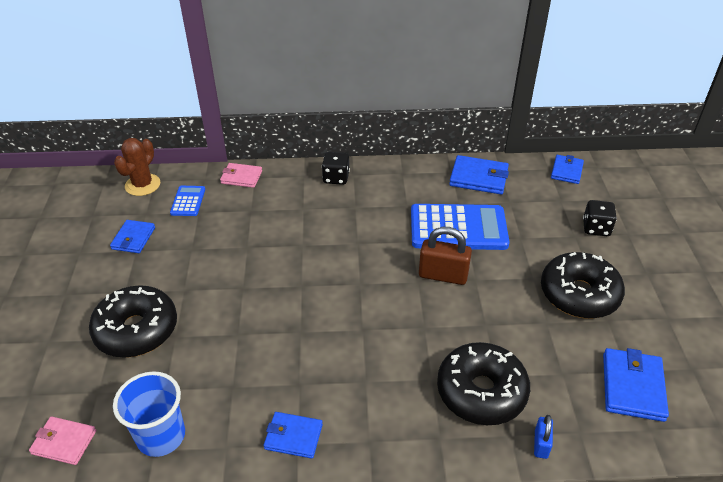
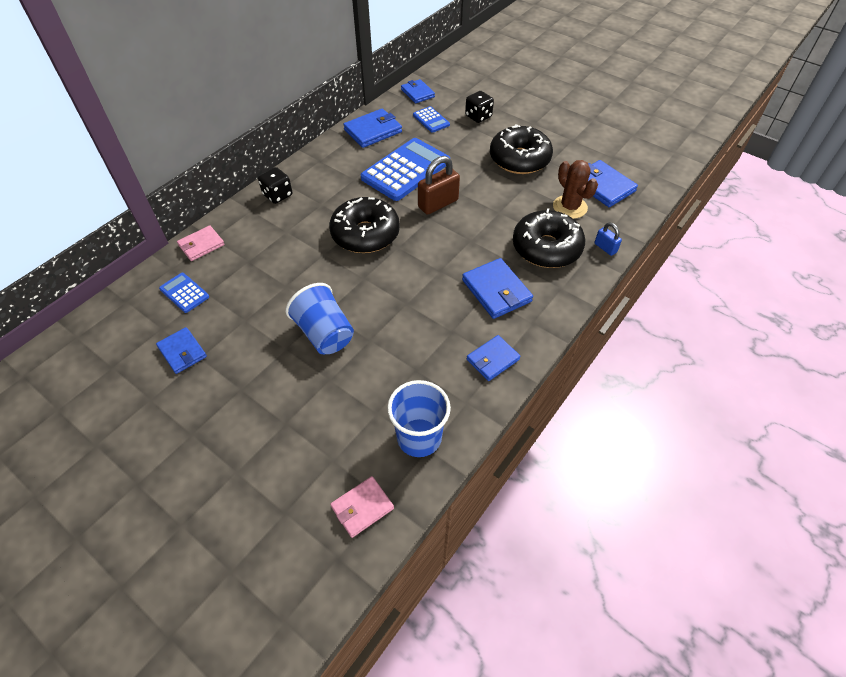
camera: 50 degrees left, 10 degrees up
(136, 330) = (294, 401): black donut -> black donut (365, 234)
(142, 185) = (120, 312): brown cactus -> brown cactus (569, 207)
(219, 302) = (324, 333): none -> blue cup
(381, 386) = (496, 291): none -> blue wallet
(544, 202) = (431, 120): none -> blue calculator

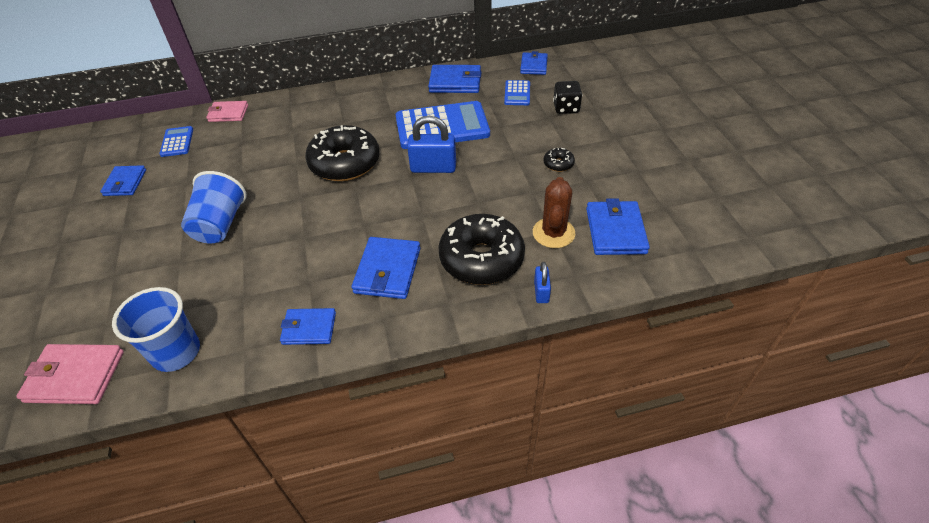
camera: 40 degrees right, 5 degrees down
(277, 195) = (321, 101): black dice -> none
(362, 507) = (75, 376): pink wallet -> pink wallet, size x1.50
(438, 204) = (433, 168): brown padlock -> blue padlock
(519, 159) = (558, 164): black donut -> black donut, size x0.42

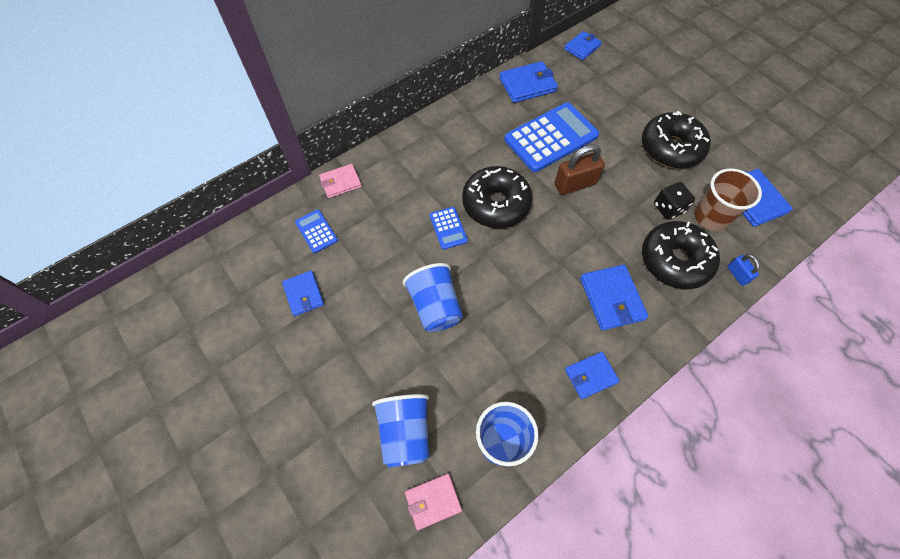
camera: 25 degrees left, 15 degrees up
(75, 376) = (433, 501): pink wallet -> pink wallet, size x0.67
(104, 313) = (405, 433): none -> blue cup
(433, 168) = (575, 184): blue padlock -> brown padlock
(517, 93) = (589, 83): blue calculator -> blue calculator (448, 228)
(533, 65) = (582, 47): blue wallet -> blue wallet turned 60 degrees clockwise
(553, 233) = (711, 217): brown cactus -> brown cup
(558, 164) = (671, 148): black donut -> black donut, size x2.38
(566, 108) = (639, 87): black dice -> black dice (668, 208)

